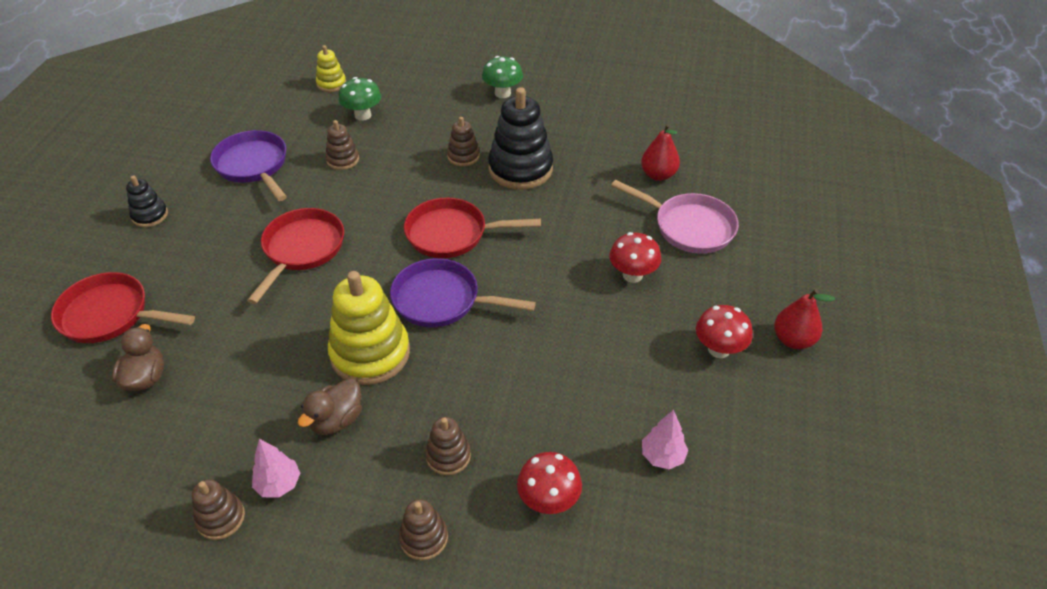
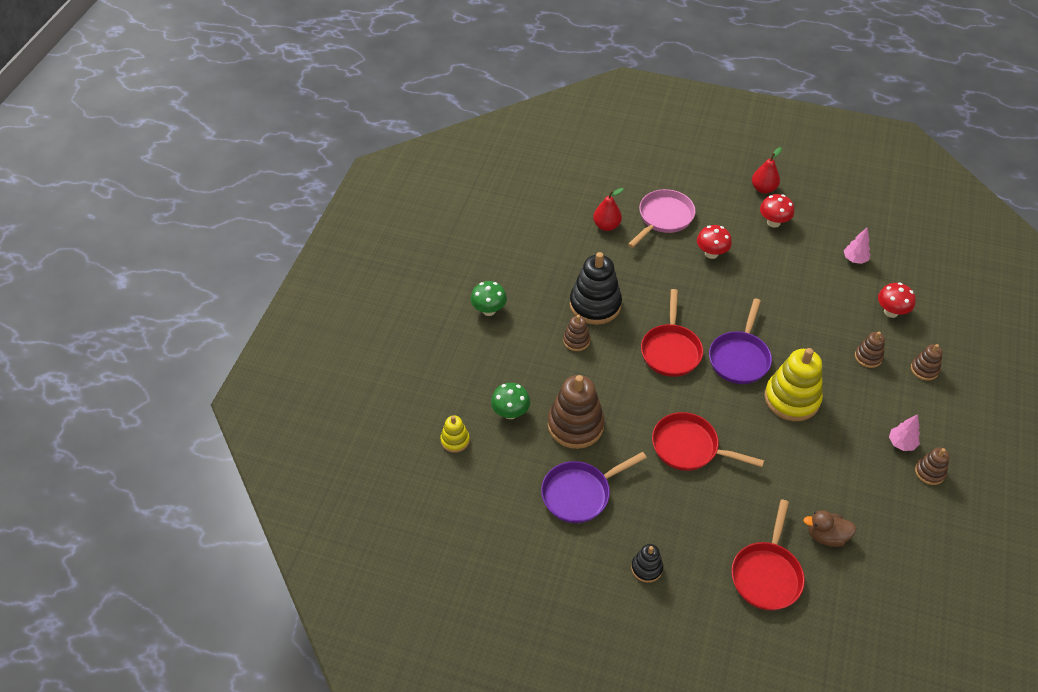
camera: 85 degrees left, 5 degrees up
(336, 420) = (849, 415): brown duck -> none
(343, 160) = (575, 425): brown stacking toy -> brown stacking toy, size x1.96

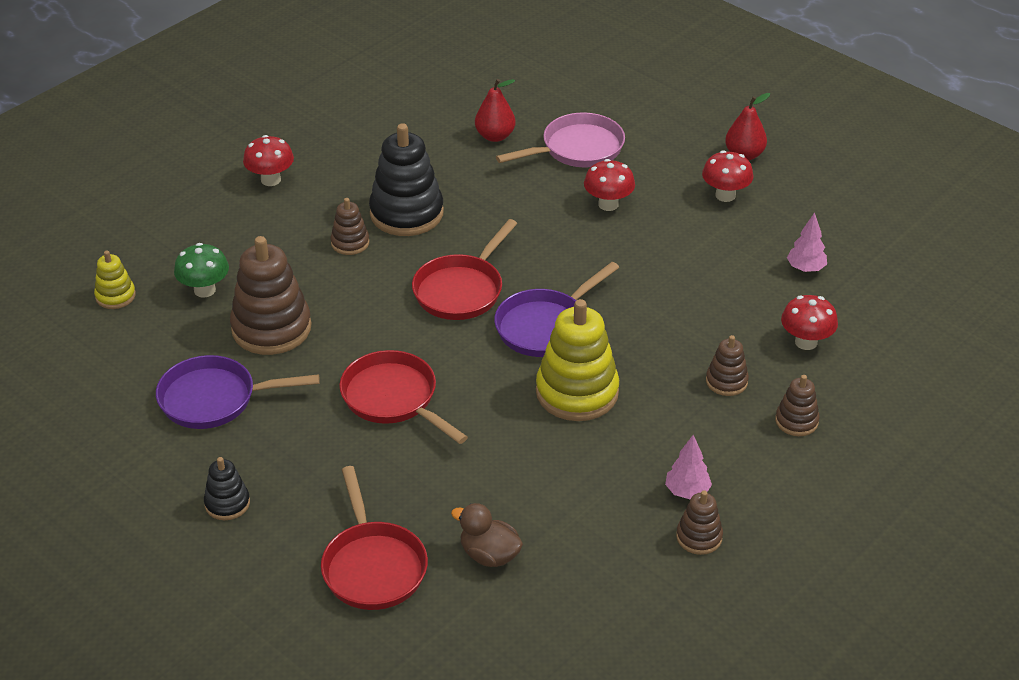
camera: 25 degrees right, 10 degrees down
(489, 310) = (270, 180): green mushroom -> red mushroom
(766, 574) = (373, 566): red pan -> red pan turned 60 degrees counterclockwise

